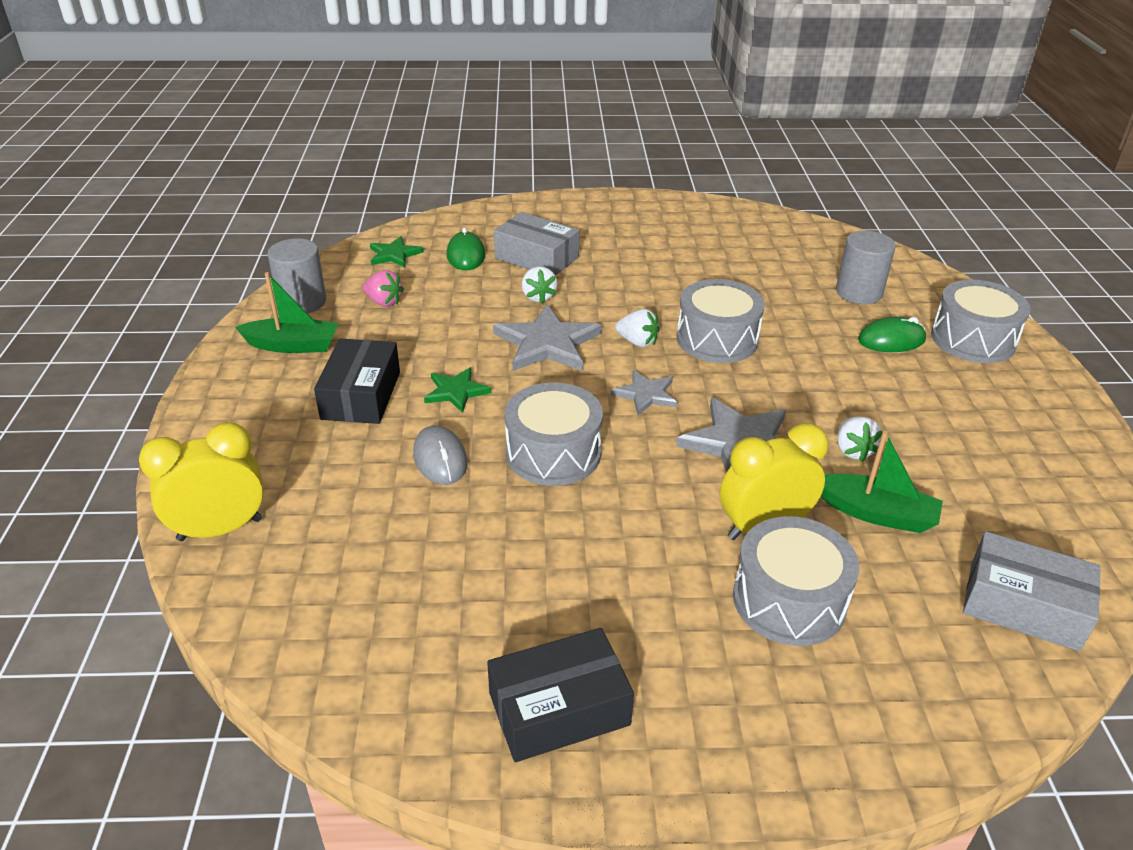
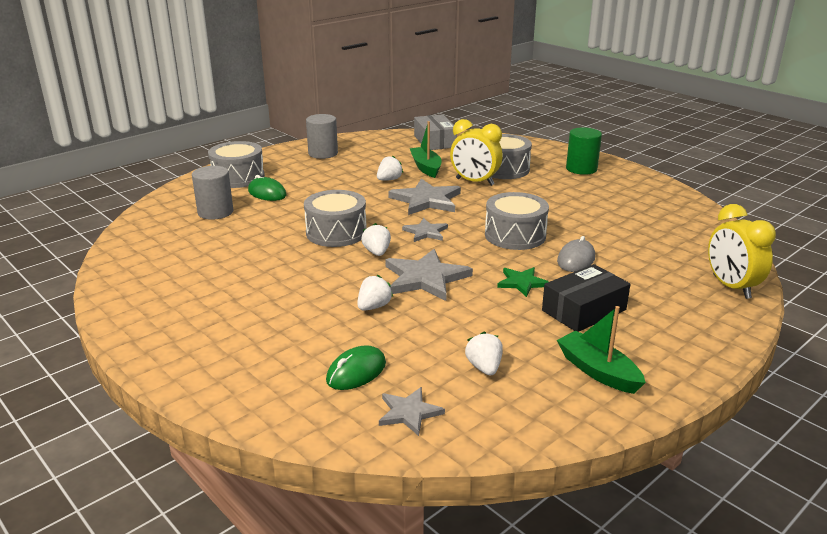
camera: 130 degrees left, 10 degrees down
(220, 529) = (731, 287): yellow clock -> yellow clock turned 45 degrees clockwise
(302, 302) = (551, 409): grey cylinder -> grey cylinder (323, 153)
(384, 302) = (484, 367): pink strawberry -> white strawberry
(394, 254) = (409, 412): green star -> grey star
(536, 257) = (313, 336): grey box -> none
(559, 709) = (625, 185): black box -> none
(692, 714) = (581, 169): none -> green cylinder

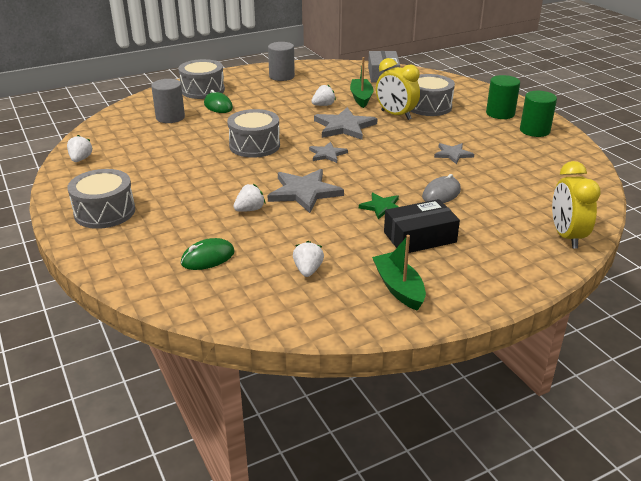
camera: 15 degrees right, 5 degrees up
(377, 252) = (277, 166): white strawberry -> white strawberry (81, 159)
(409, 412) = (229, 294): grey star -> grey star (453, 154)
(515, 235) = (401, 166): grey drum -> grey drum (105, 212)
(627, 182) = (534, 130): none -> green cylinder

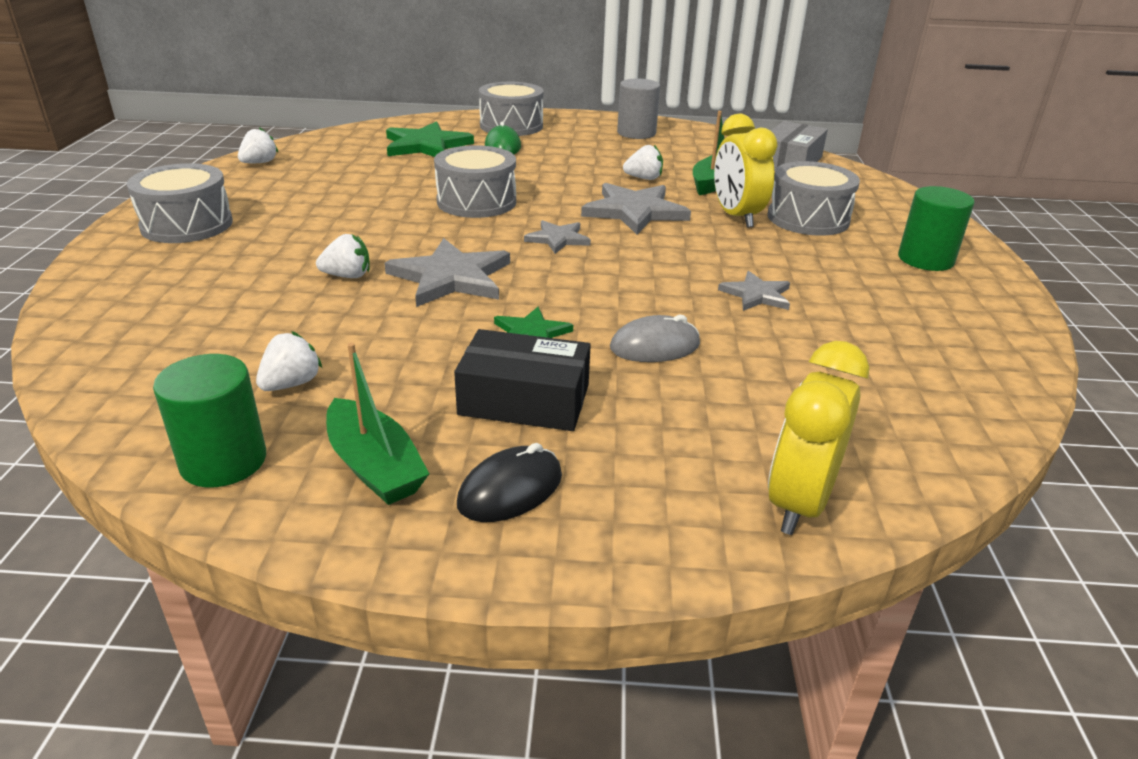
camera: 30 degrees right, 0 degrees up
(170, 117) = (426, 145): grey cylinder -> green star
(208, 258) = (201, 317): green mouse -> none
(398, 288) = (375, 466): green boat -> green boat turned 135 degrees clockwise
(463, 274) = (510, 490): none -> black mouse
(534, 130) = (962, 302): green cylinder -> green cylinder (223, 461)

